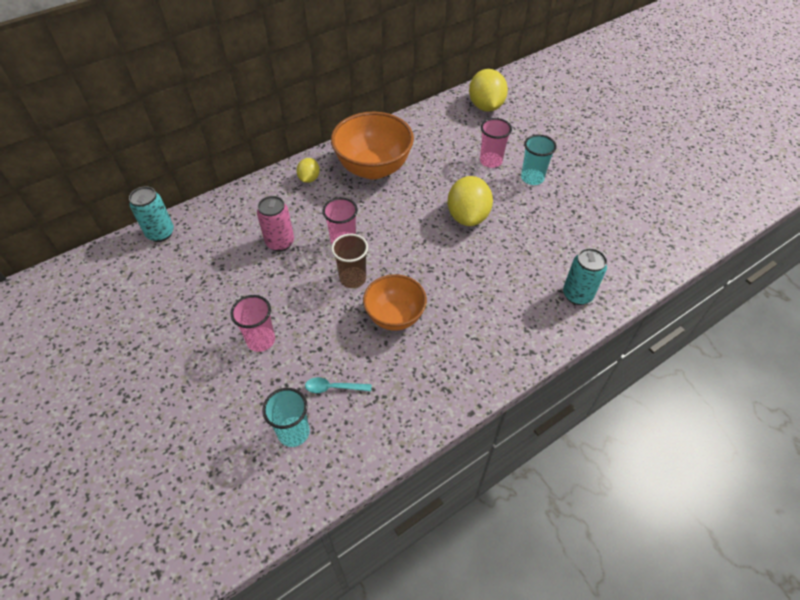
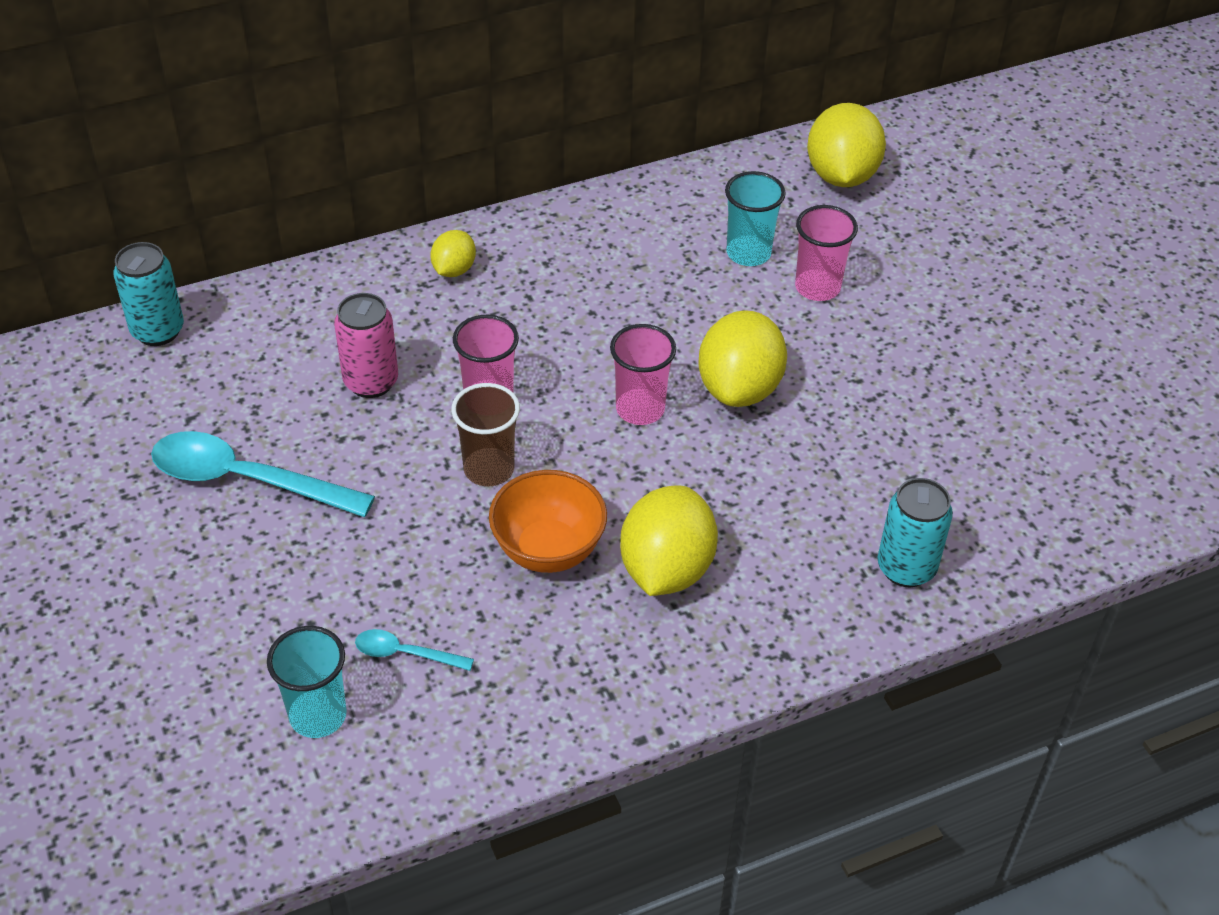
camera: 10 degrees right, 5 degrees down
(225, 306) = (247, 480): none -> turquoise spoon
(261, 340) = (296, 550): pink cup -> pink cup (640, 409)
(373, 168) = (582, 268): orange bowl -> none
(458, 316) = (666, 569): none -> yellow lemon
(532, 178) = (890, 333): turquoise cup -> turquoise cup (748, 253)

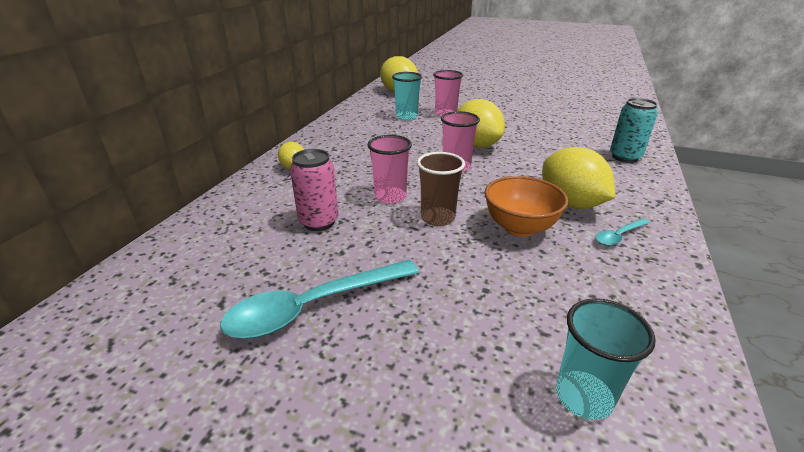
camera: 45 degrees left, 15 degrees down
(158, 331) = (130, 275): turquoise can -> none
(405, 653) = (554, 317): turquoise spoon -> turquoise spoon (618, 236)

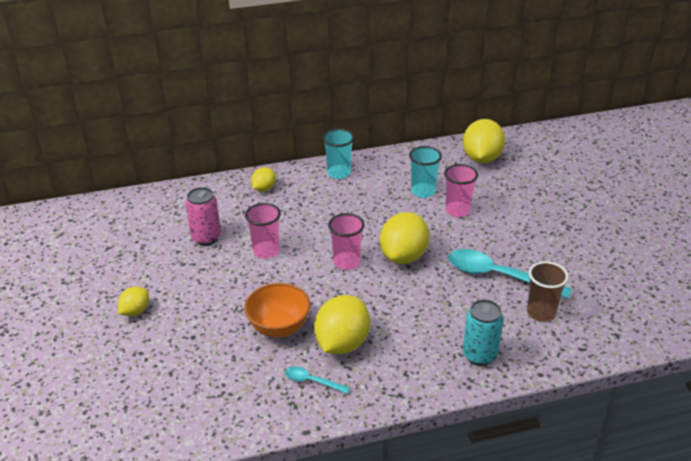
camera: 55 degrees right, 5 degrees up
(313, 306) = (128, 279): turquoise spoon -> turquoise spoon (498, 276)
(388, 323) = (135, 311): none -> yellow lemon
(437, 218) = (257, 285): brown cup -> brown cup (541, 313)
(583, 396) = (130, 400): turquoise cup -> turquoise cup (339, 173)

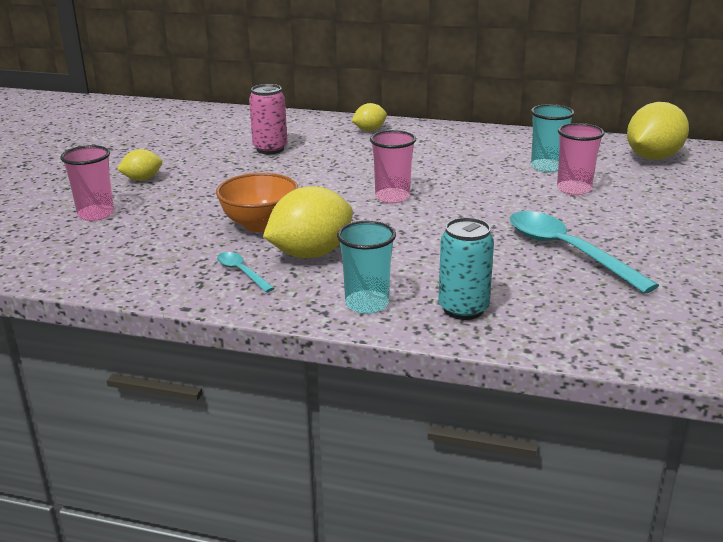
camera: 30 degrees right, 10 degrees down
(266, 251) = (317, 170): pink cup -> pink cup (96, 214)
(339, 173) = (463, 135): turquoise cup -> turquoise cup (367, 304)
(403, 256) = (464, 208): yellow lemon -> none
(541, 313) = (591, 296): brown cup -> none

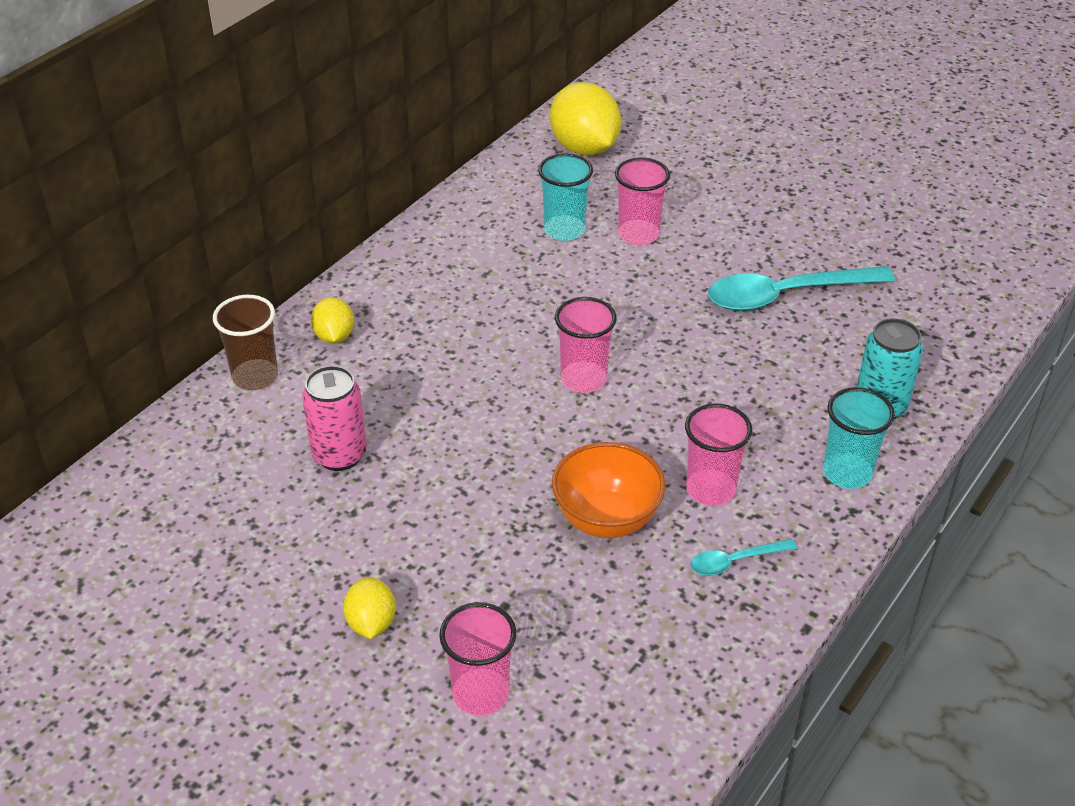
camera: 70 degrees left, 15 degrees up
(311, 254) = (710, 489): yellow lemon -> pink cup
(319, 121) = (255, 377): none -> brown cup

